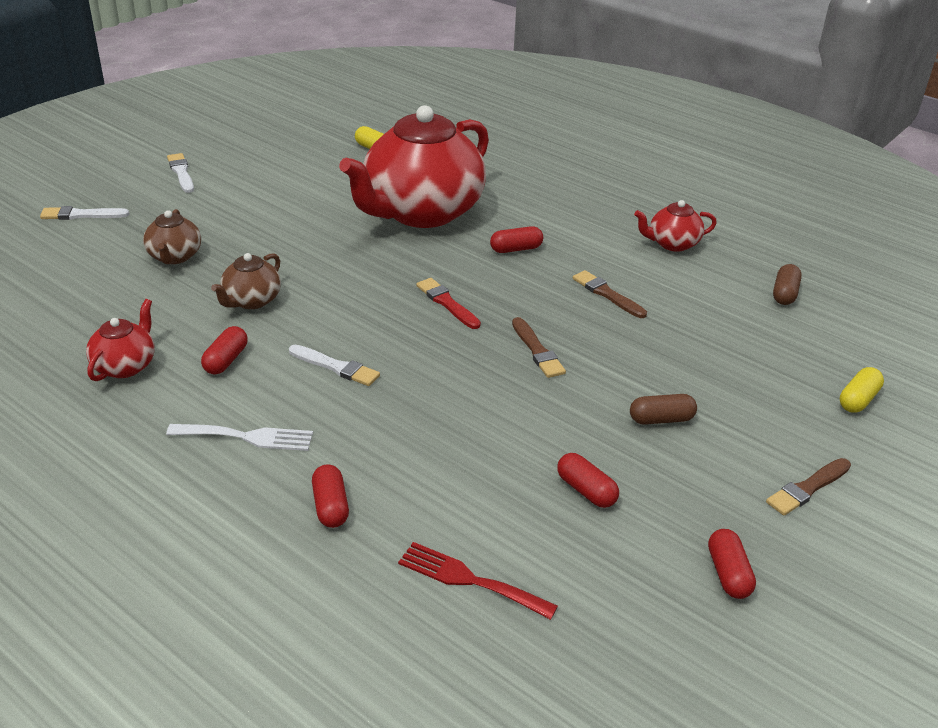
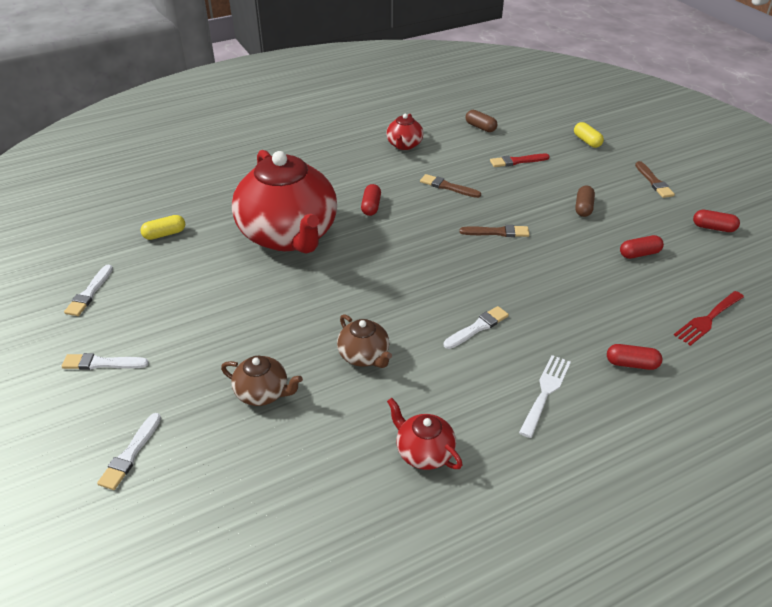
camera: 65 degrees left, 5 degrees up
(226, 360) = (443, 386): red capsule -> none
(267, 141) = (89, 293): none -> white brush
(447, 303) = (422, 255): red brush -> red brush (517, 161)
(607, 294) = (448, 187): brown brush -> brown brush turned 45 degrees clockwise

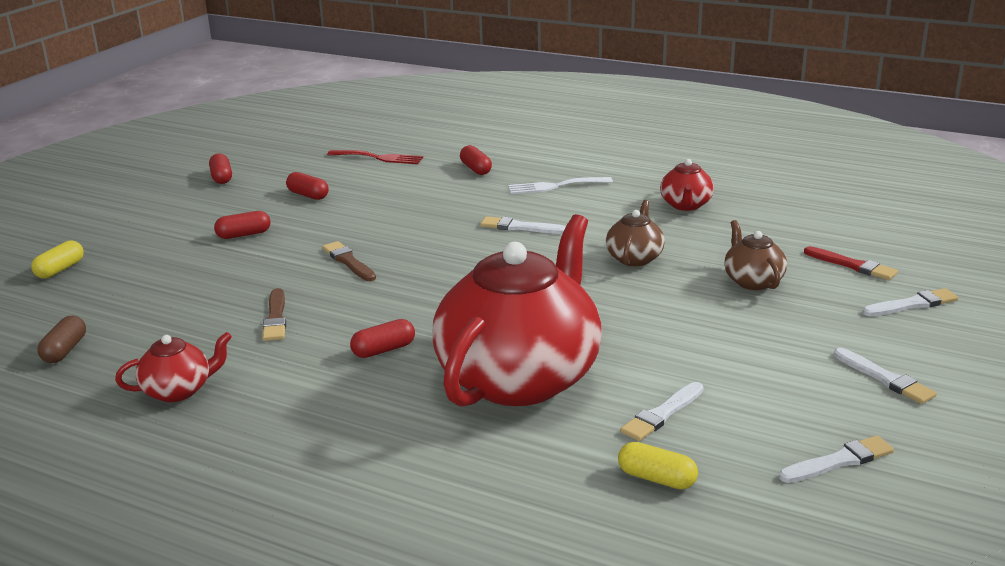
camera: 125 degrees left, 15 degrees down
(199, 262) = (662, 414): none -> white brush
(517, 161) = (159, 296): red brush -> red brush (852, 265)
(583, 208) = (244, 235): brown capsule -> red capsule
(654, 182) = (145, 216): brown brush -> none

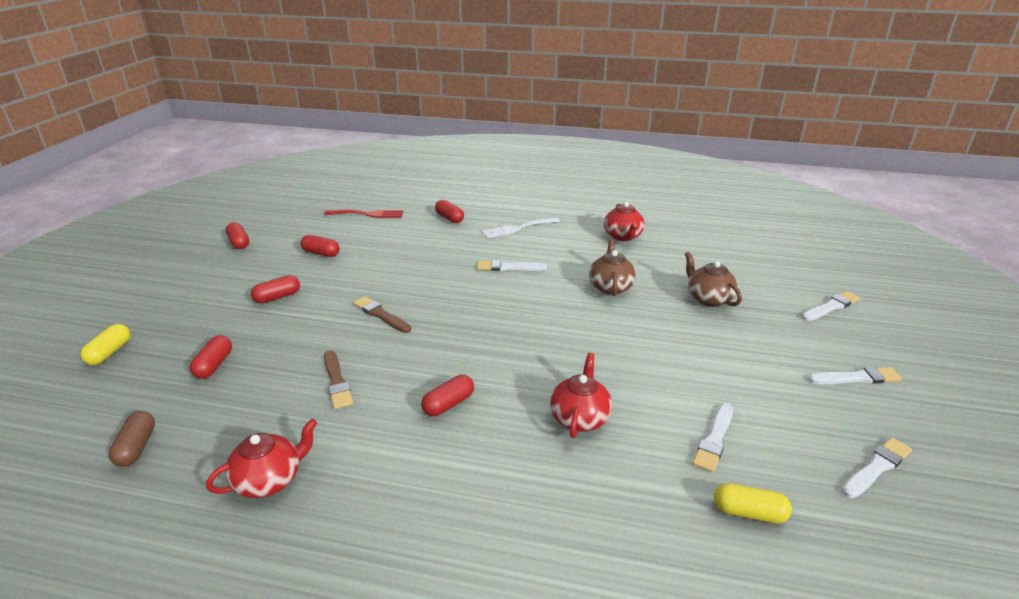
camera: 15 degrees left, 5 degrees up
(157, 291) = (214, 365): none -> red capsule
(520, 378) = (579, 418): red teapot -> red teapot, size x0.42
(852, 265) = (769, 277): red brush -> none
(885, 378) = (856, 378): white brush -> white brush turned 45 degrees counterclockwise

